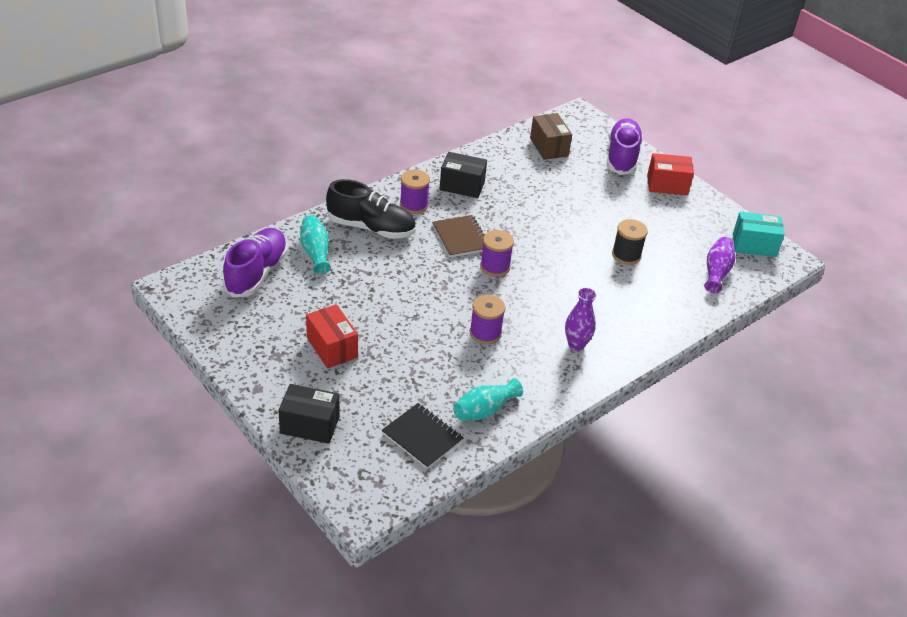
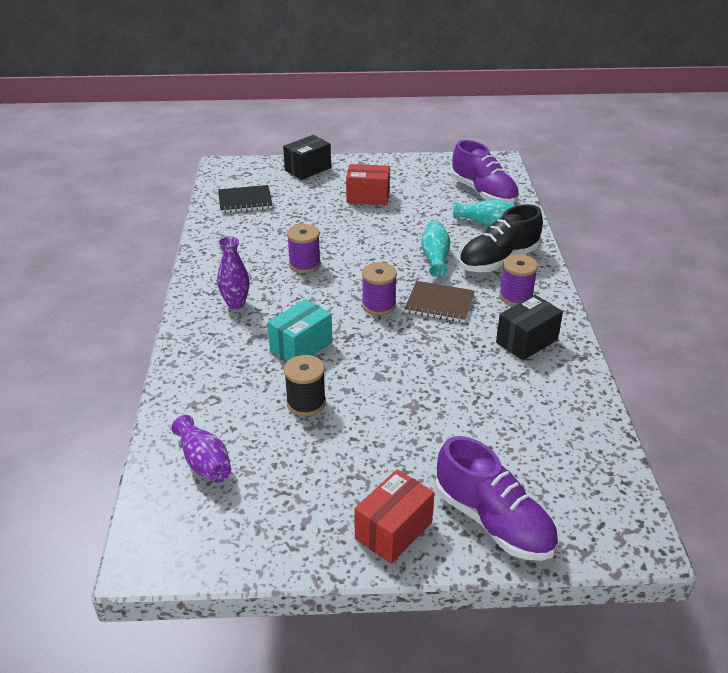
camera: 130 degrees right, 5 degrees down
(484, 410) = (233, 232): turquoise vase -> turquoise vase (435, 258)
(549, 147) = (564, 454): brown box -> none
(754, 245) = (202, 538): turquoise box -> turquoise box (301, 346)

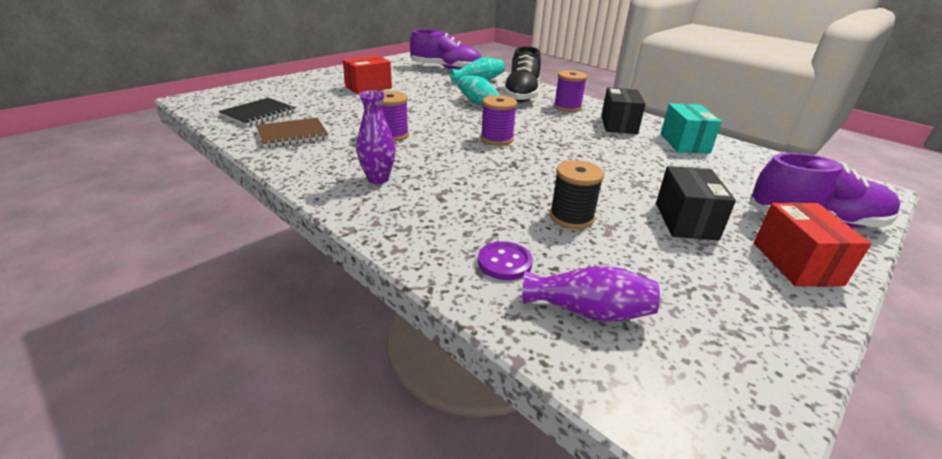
camera: 45 degrees left, 5 degrees down
(211, 407) = (504, 262): none -> purple button
(301, 346) = (492, 184): turquoise box -> turquoise box (684, 143)
(308, 169) = (286, 84): black box -> black box (685, 221)
(439, 303) = (533, 125): brown notebook -> brown notebook (292, 134)

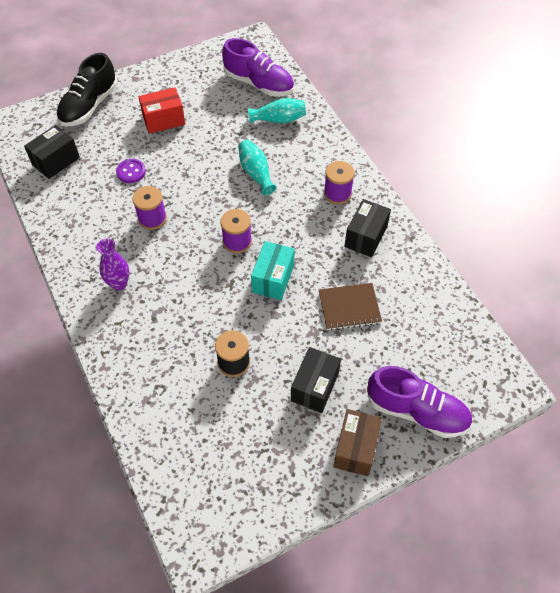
camera: 20 degrees right, 25 degrees up
(258, 114) = (56, 161): black notebook -> black box
(292, 134) = (75, 203): brown notebook -> brown notebook (349, 307)
(504, 262) = (163, 397): purple button -> purple button (131, 172)
(521, 95) = (307, 159): black shoe -> black shoe (89, 106)
(588, 311) = (189, 450): purple vase -> none
(684, 143) = (404, 281): turquoise box -> turquoise box (273, 279)
(796, 263) = (355, 448): red box -> brown box

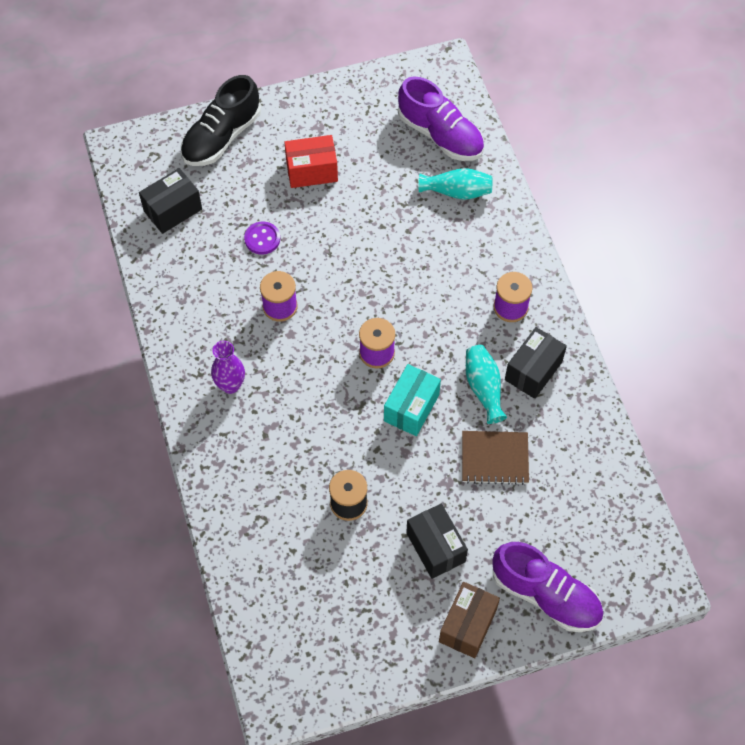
camera: 10 degrees right, 5 degrees up
(256, 173) = (415, 264): turquoise vase -> turquoise vase (483, 388)
(314, 387) = (435, 547): black box -> black box turned 60 degrees counterclockwise

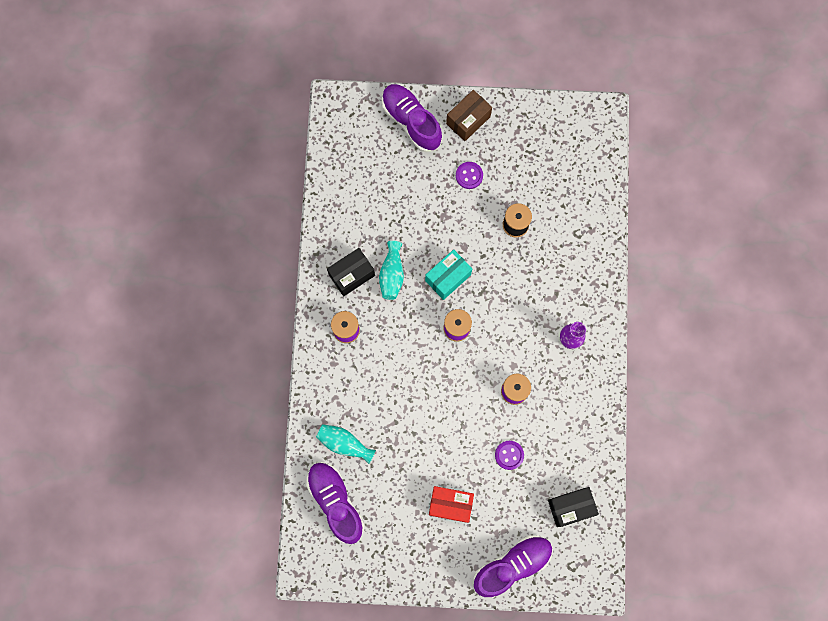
camera: 160 degrees left, 15 degrees up
(221, 137) = (512, 565): black shoe -> purple shoe
(435, 547) = (469, 175): black box -> purple button
(494, 458) = (406, 221): brown notebook -> none

